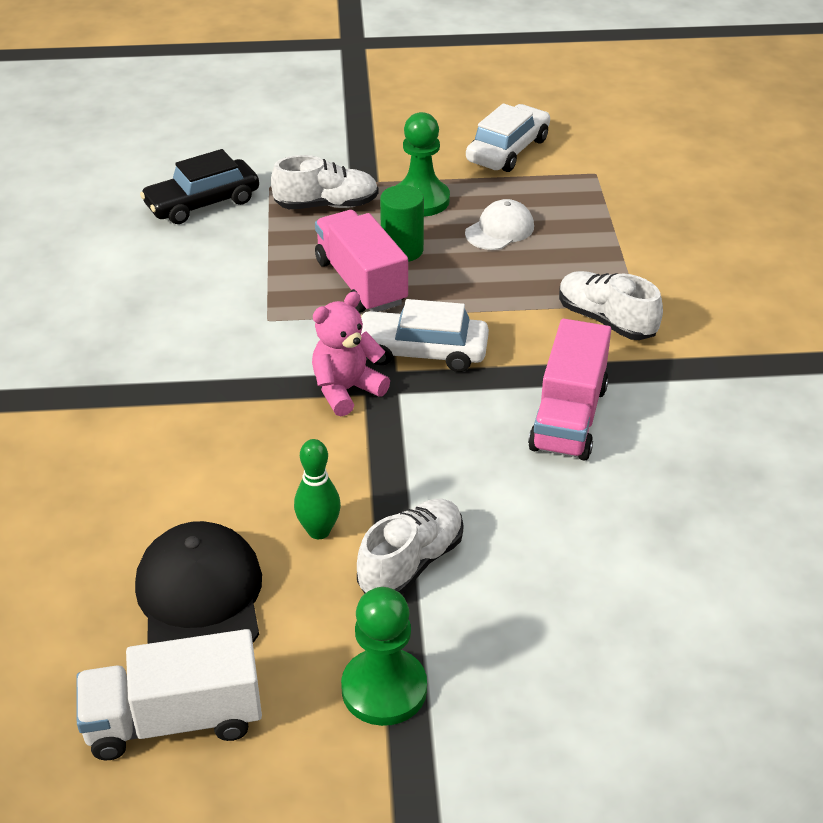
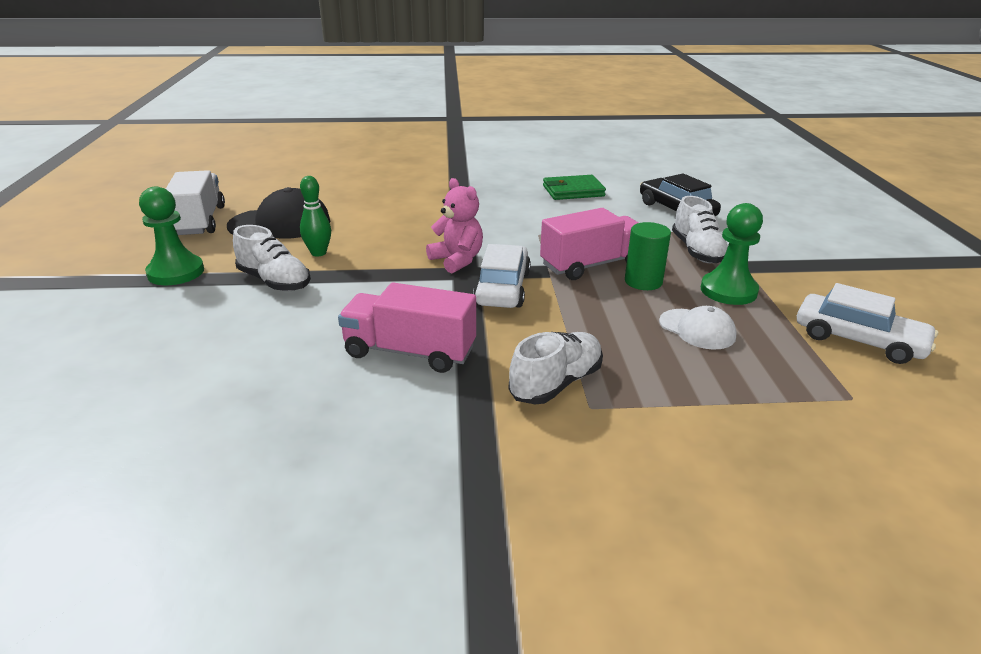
camera: 90 degrees right, 10 degrees down
(115, 281) = (573, 191): none -> green wallet

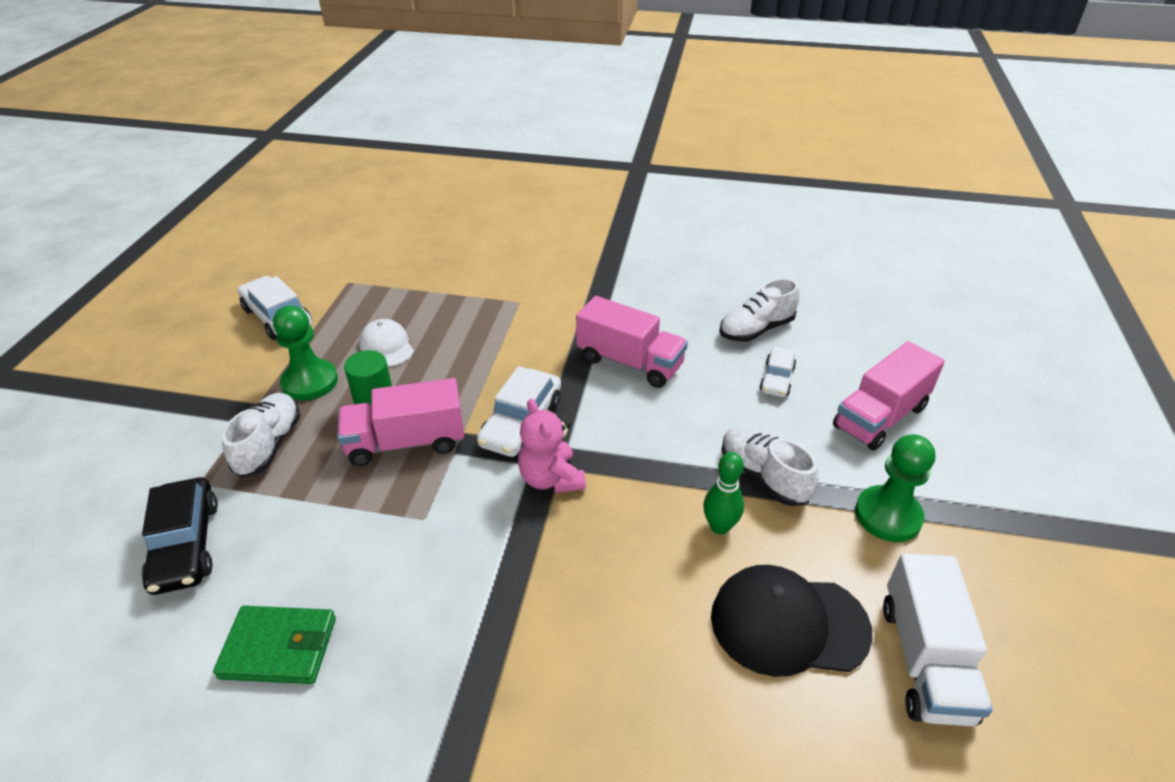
camera: 165 degrees left, 10 degrees up
(126, 338) = (880, 417): none -> pink truck
(229, 359) = (777, 379): none -> white car
(556, 383) = (531, 320): white shoe -> white shoe (756, 329)

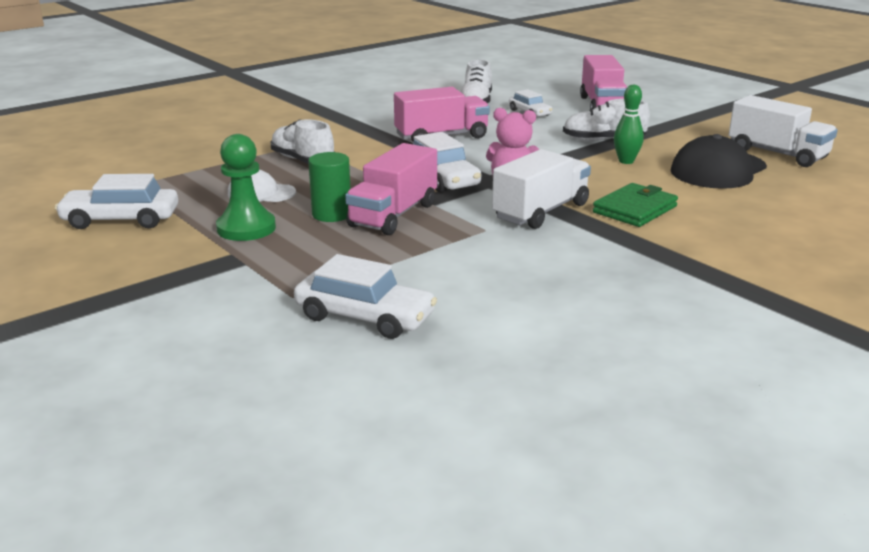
camera: 50 degrees left, 15 degrees down
(185, 545) = (365, 317): black car -> white car
(269, 445) = (298, 260): white shoe -> white shoe (303, 160)
(279, 647) = (538, 304): green wallet -> green wallet (634, 209)
(503, 533) = (541, 211): none -> white truck
(888, 515) = (675, 128): green pawn -> none

